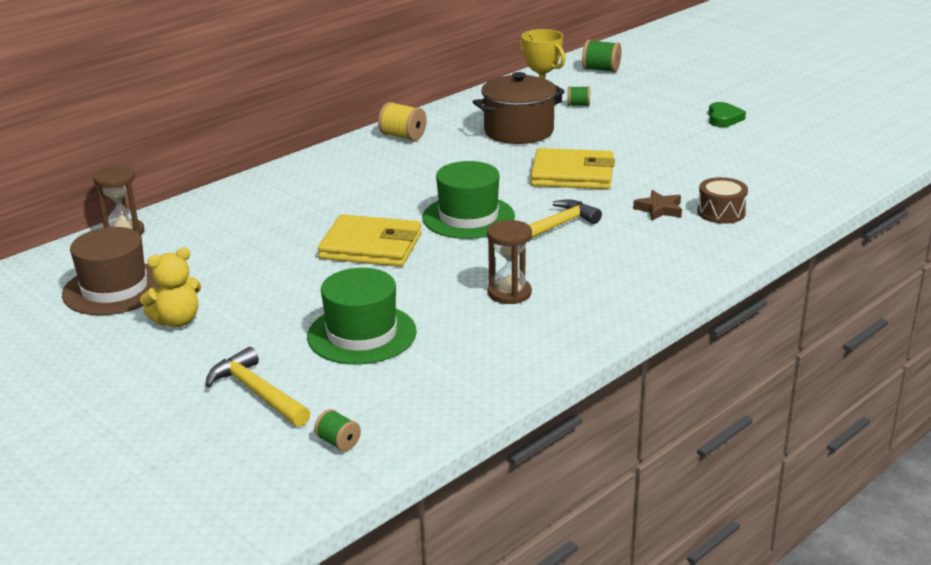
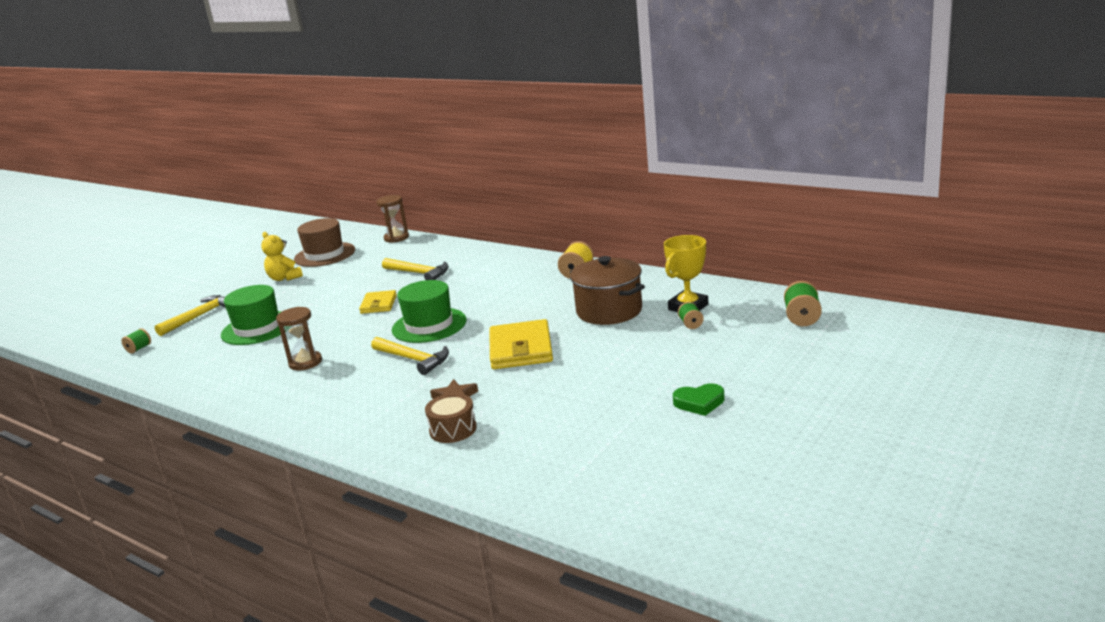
camera: 80 degrees right, 5 degrees down
(292, 219) = (418, 273): none -> yellow hammer
(371, 246) = (378, 304): yellow wallet -> yellow wallet, size x0.59

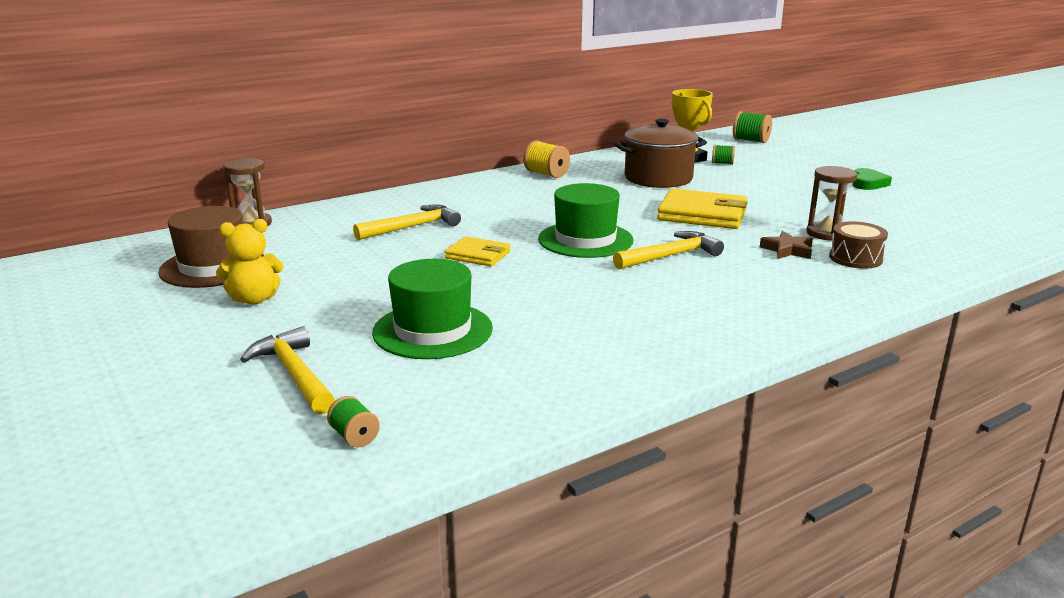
camera: 70 degrees left, 0 degrees up
(305, 362) = (605, 308): brown hourglass -> brown hourglass (826, 233)

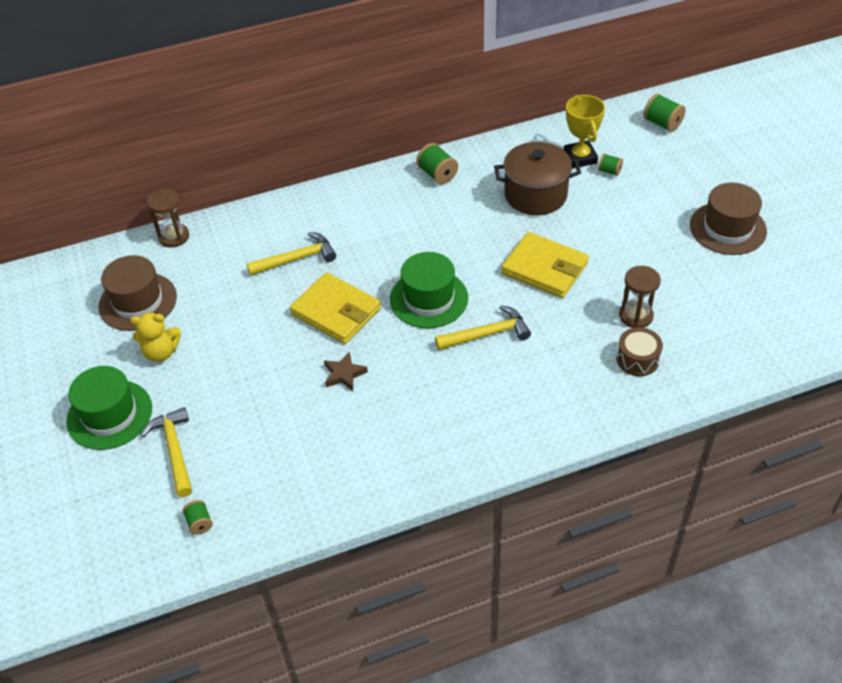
camera: 15 degrees right, 25 degrees up
(432, 330) = (275, 413): green hat -> green hat (109, 414)
(478, 255) = (336, 311): yellow wallet -> yellow wallet, size x1.70
(546, 174) = (437, 174): yellow spool -> green spool
(787, 250) = (588, 338): brown star -> brown star (344, 374)
(868, 183) = (727, 228): green heart -> brown hat

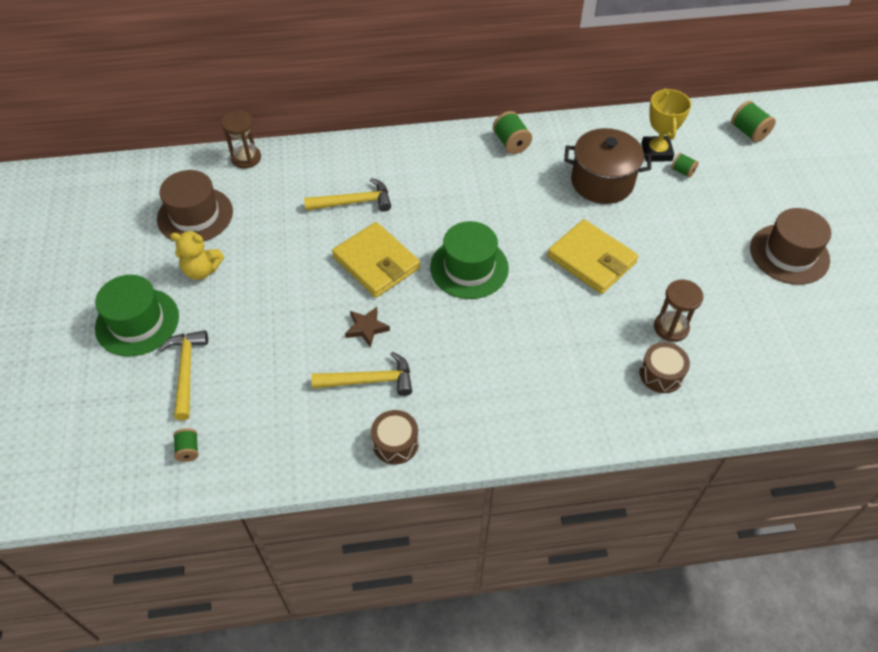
camera: 10 degrees right, 5 degrees up
(403, 473) = (395, 443): none -> brown drum
(487, 334) = (516, 316): yellow hammer -> yellow hammer (369, 380)

